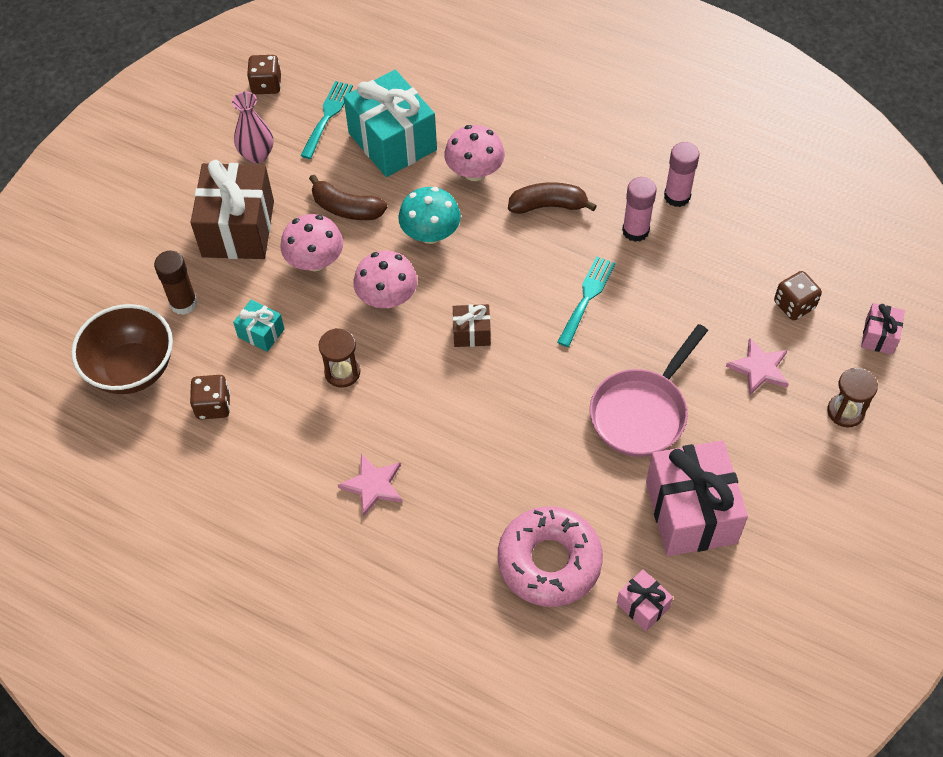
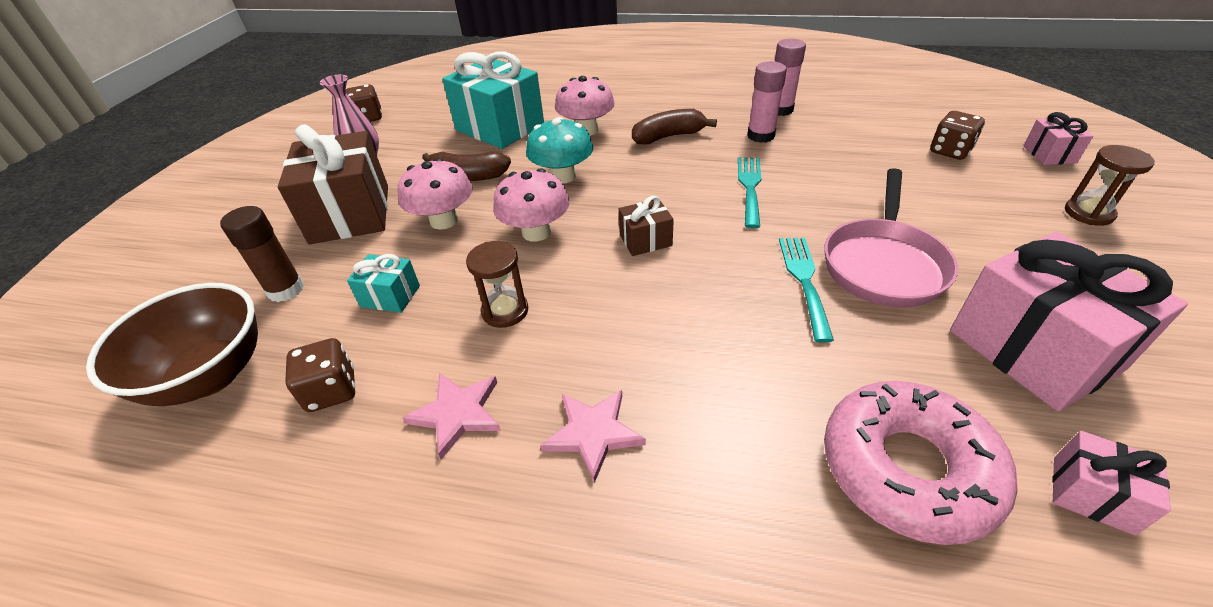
camera: 15 degrees left, 15 degrees down
(327, 116) = (431, 124): turquoise fork -> turquoise fork (804, 281)
(759, 368) = (967, 200): pink star -> pink star (457, 413)

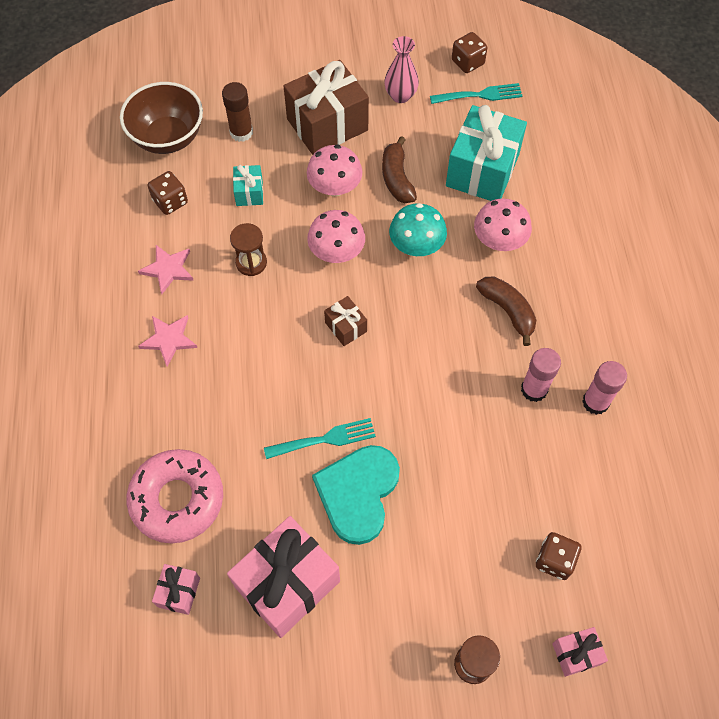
camera: 70 degrees right, 20 degrees up
(749, 187) = (439, 390): turquoise fork -> turquoise fork (480, 95)
(883, 264) = (358, 493): pink pan -> turquoise heart

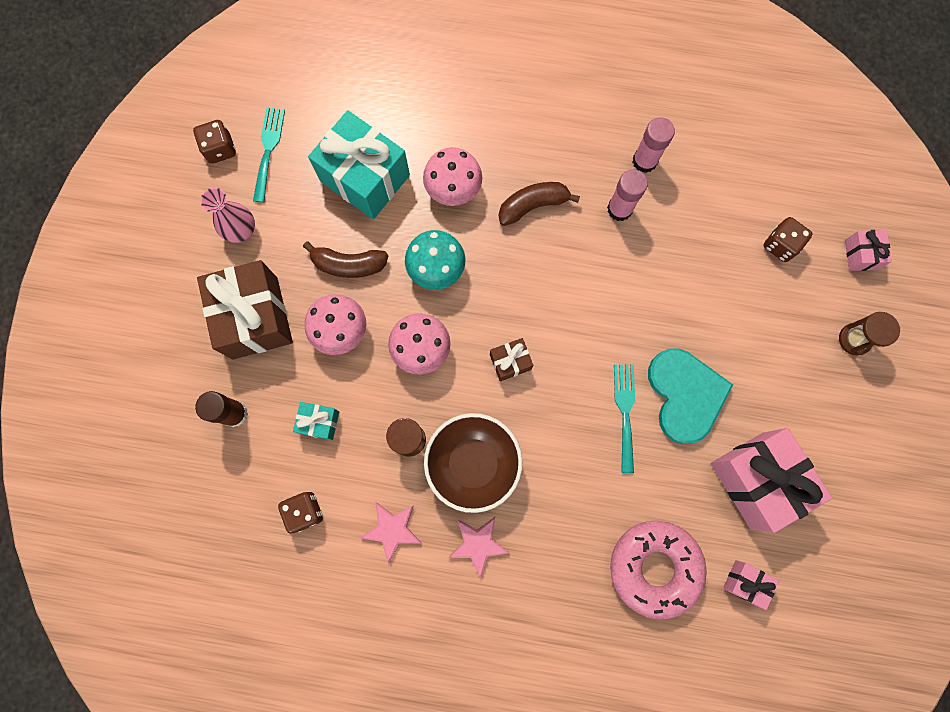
camera: 75 degrees left, 15 degrees up
(168, 138) = (215, 498): brown bowl -> brown bowl (473, 463)
(358, 493) = (685, 395): turquoise heart -> turquoise heart turned 135 degrees counterclockwise

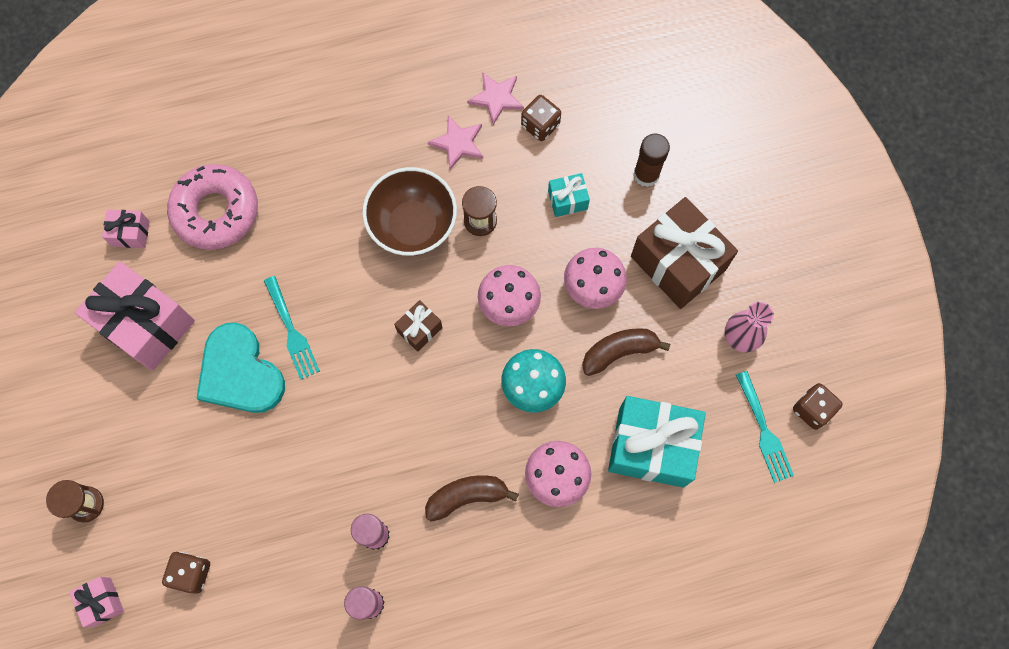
camera: 155 degrees right, 5 degrees down
(478, 544) = (378, 164): pink star -> pink star (496, 98)
(533, 206) = (467, 497): brown banana -> brown banana turned 150 degrees counterclockwise

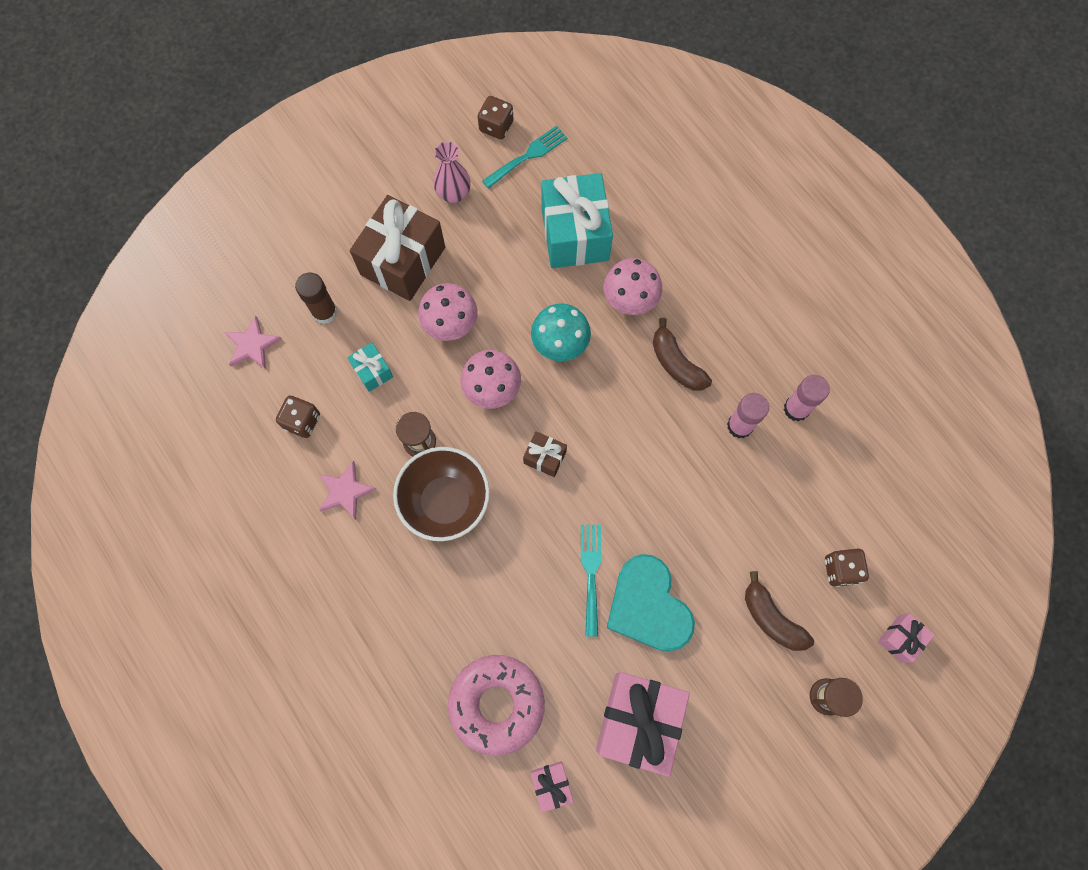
camera: 110 degrees left, 0 degrees up
(240, 372) = (648, 606): turquoise heart -> turquoise heart turned 120 degrees clockwise
(292, 331) = (591, 573): turquoise fork -> turquoise fork turned 45 degrees counterclockwise
(496, 98) = (285, 472): pink star -> pink star (252, 345)
(619, 352) = (502, 283): brown banana -> brown banana (772, 618)

